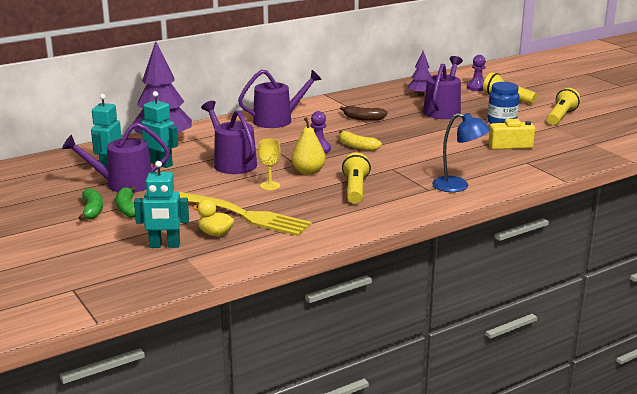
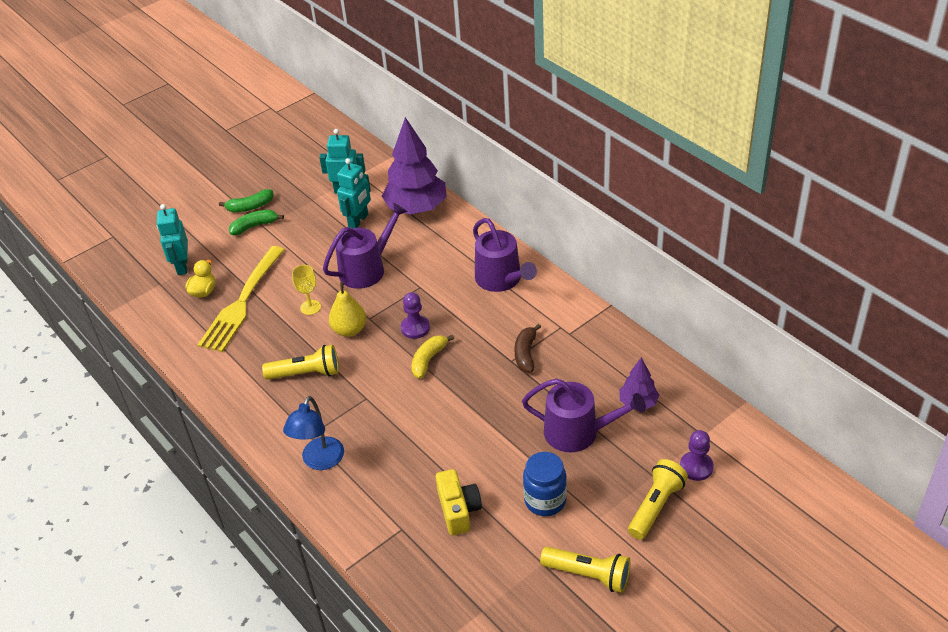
camera: 85 degrees right, 20 degrees up
(124, 184) = (308, 210): purple watering can -> none

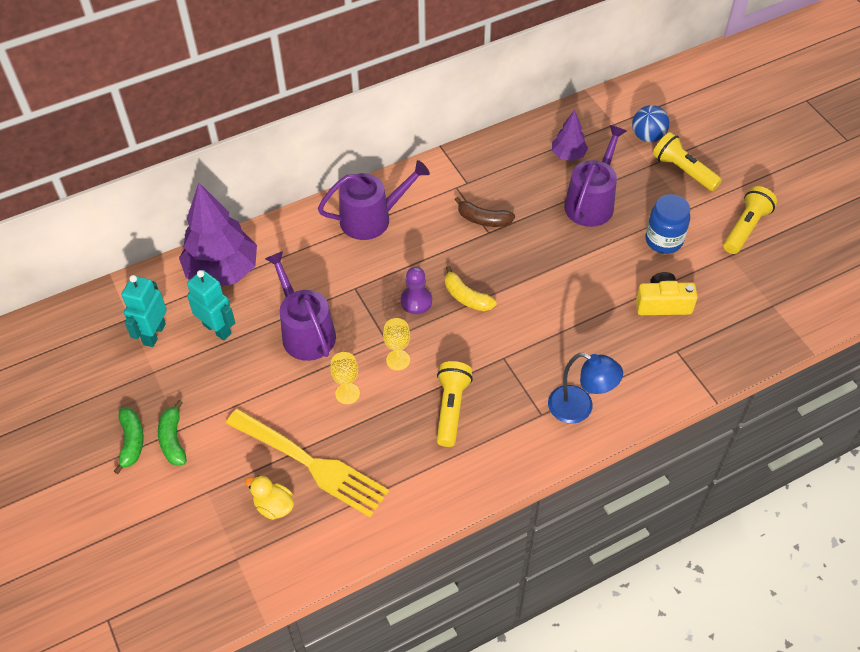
camera: 80 degrees left, 10 degrees up
(182, 266) = (213, 530): turquoise robot -> none
(349, 330) = (398, 360): yellow pear -> yellow goblet
(696, 467) = (647, 136): purple pawn -> blue ball

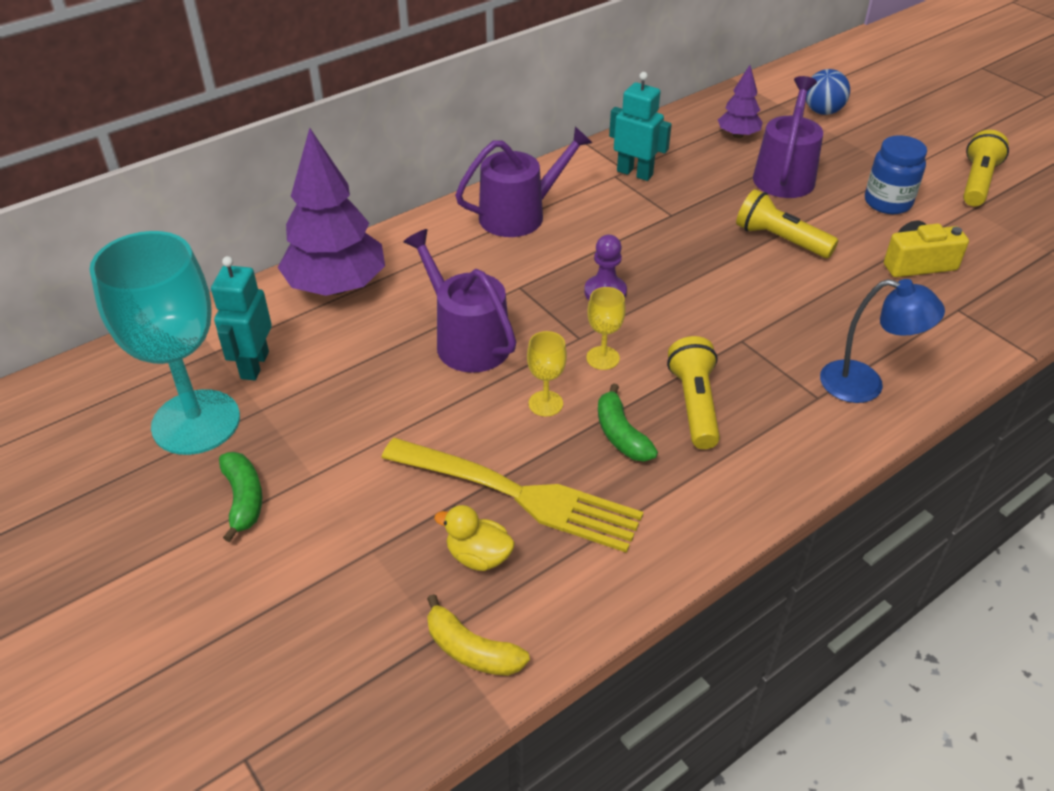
camera: 10 degrees left, 10 degrees down
(109, 376) = (196, 422): none -> turquoise goblet
(173, 440) = (306, 489): green banana -> green banana (621, 434)
(217, 329) = (343, 350): turquoise robot -> turquoise robot (635, 173)
(466, 297) = (668, 281): yellow banana -> yellow banana (471, 650)
(483, 219) = (660, 203): brown banana -> none
(683, 170) = (878, 137): yellow flashlight -> yellow flashlight (780, 239)

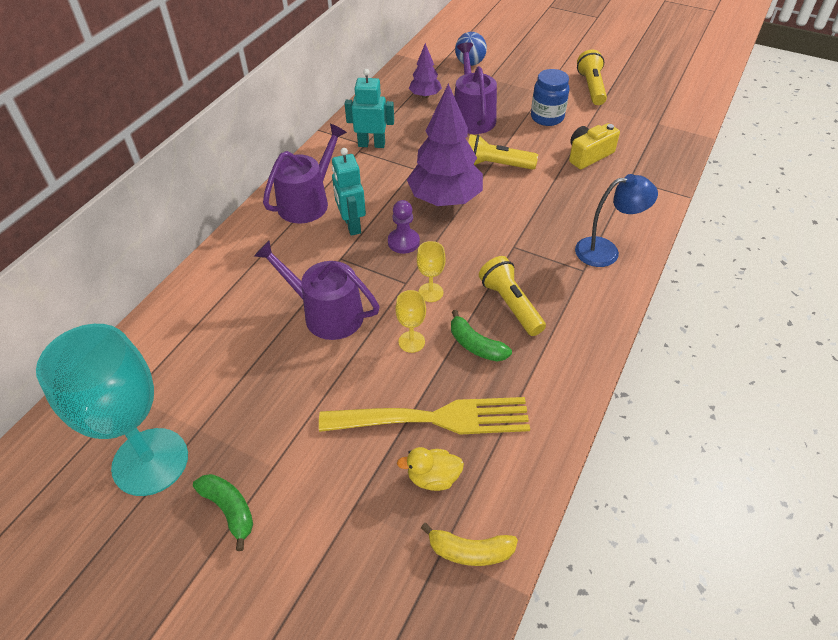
camera: 25 degrees left, 5 degrees up
(254, 365) = (171, 395): turquoise robot -> turquoise robot (351, 225)
(336, 287) = (200, 306): purple tree -> purple tree (445, 199)

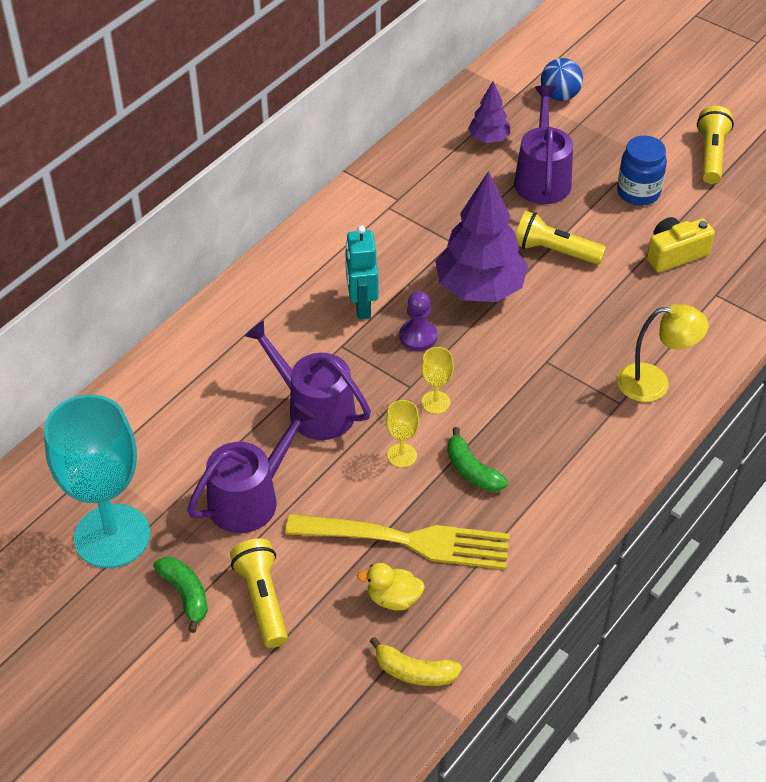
camera: 10 degrees right, 0 degrees up
(307, 202) = (314, 268): purple watering can -> purple watering can (250, 498)
(371, 144) = (406, 201): turquoise robot -> none
(510, 304) = (523, 430): yellow flashlight -> yellow flashlight (262, 599)
(606, 251) = (654, 383): blue lamp -> yellow lamp

